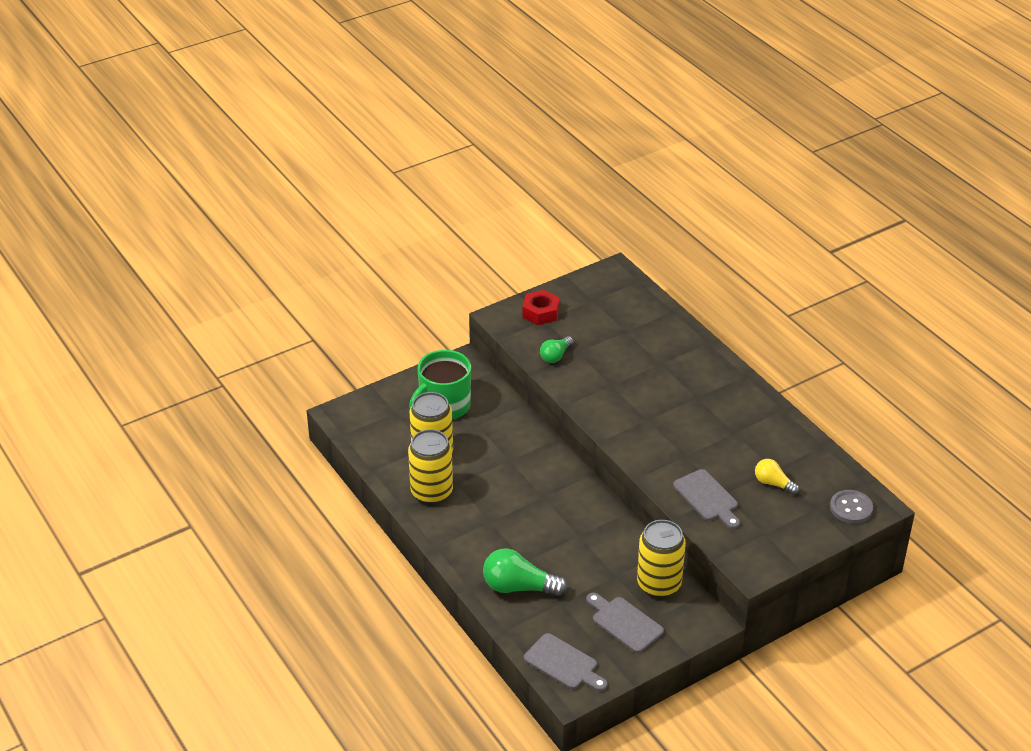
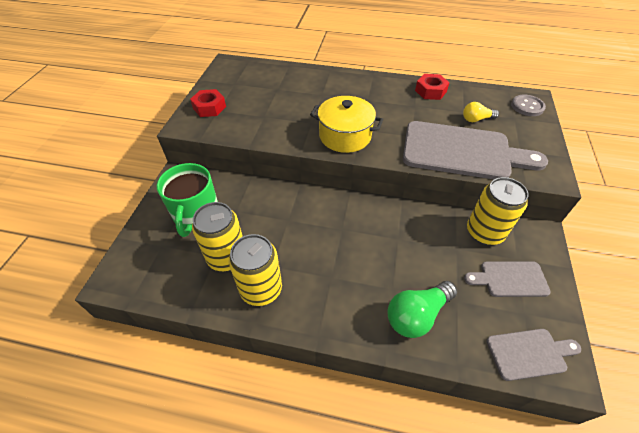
camera: 45 degrees left, 10 degrees up
(555, 356) = (253, 127): green light bulb -> none
(624, 416) = (345, 136): none -> yellow pot
(707, 498) = (462, 151): grey cutting board -> grey cutting board, size x1.97
(776, 429) = (430, 91): none -> red nut

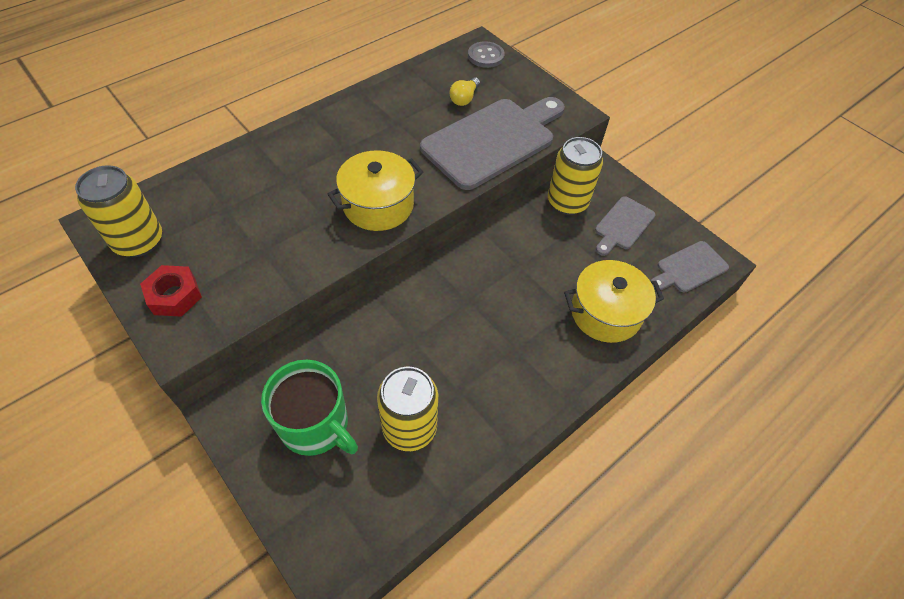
camera: 55 degrees left, 5 degrees up
(261, 289) = (479, 419): yellow can -> yellow can (138, 241)
(417, 315) = (605, 313): green light bulb -> yellow pot
(430, 91) = (390, 95): red nut -> none
(529, 353) = (689, 268): grey cutting board -> grey cutting board turned 150 degrees counterclockwise

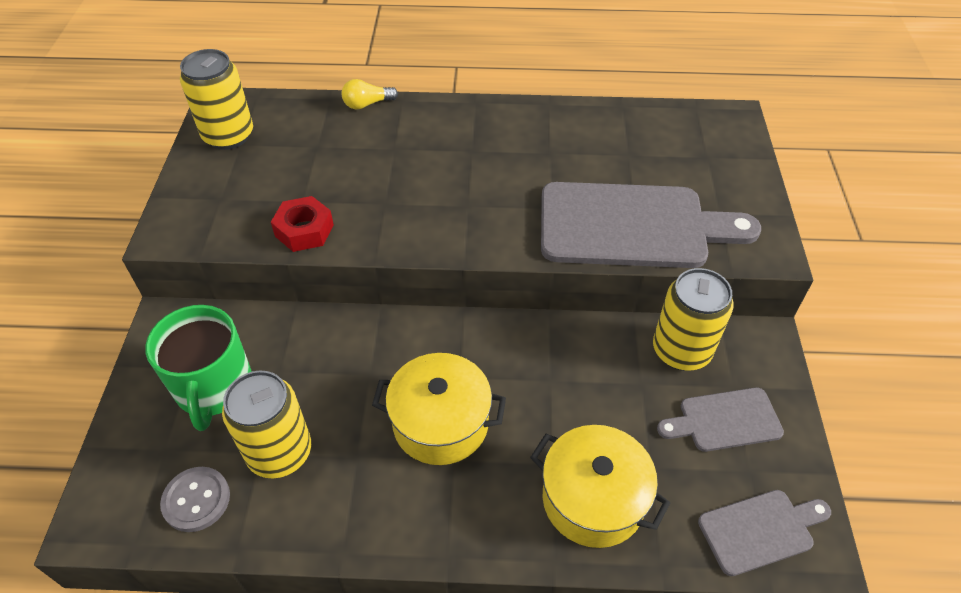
camera: 45 degrees right, 5 degrees down
(174, 295) = (205, 195): red nut -> red nut (304, 230)
(378, 205) = (444, 221): yellow pot -> yellow pot (441, 423)
(464, 98) = (649, 166): yellow light bulb -> yellow light bulb (367, 104)
(485, 56) = (725, 134): grey button -> grey button (196, 500)
(689, 268) = (760, 530): grey cutting board -> grey cutting board turned 150 degrees clockwise

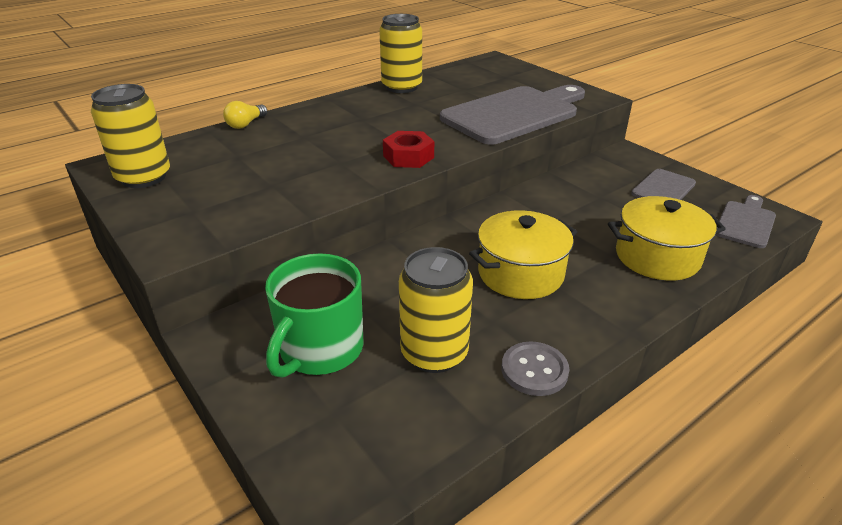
camera: 40 degrees left, 15 degrees down
(196, 500) = (410, 423): grey button -> grey button (534, 370)
(213, 387) = (320, 349): green mug -> green mug turned 75 degrees clockwise
(304, 230) = (298, 198): red nut -> red nut (408, 157)
(681, 350) = (597, 174): yellow can -> yellow can (401, 87)

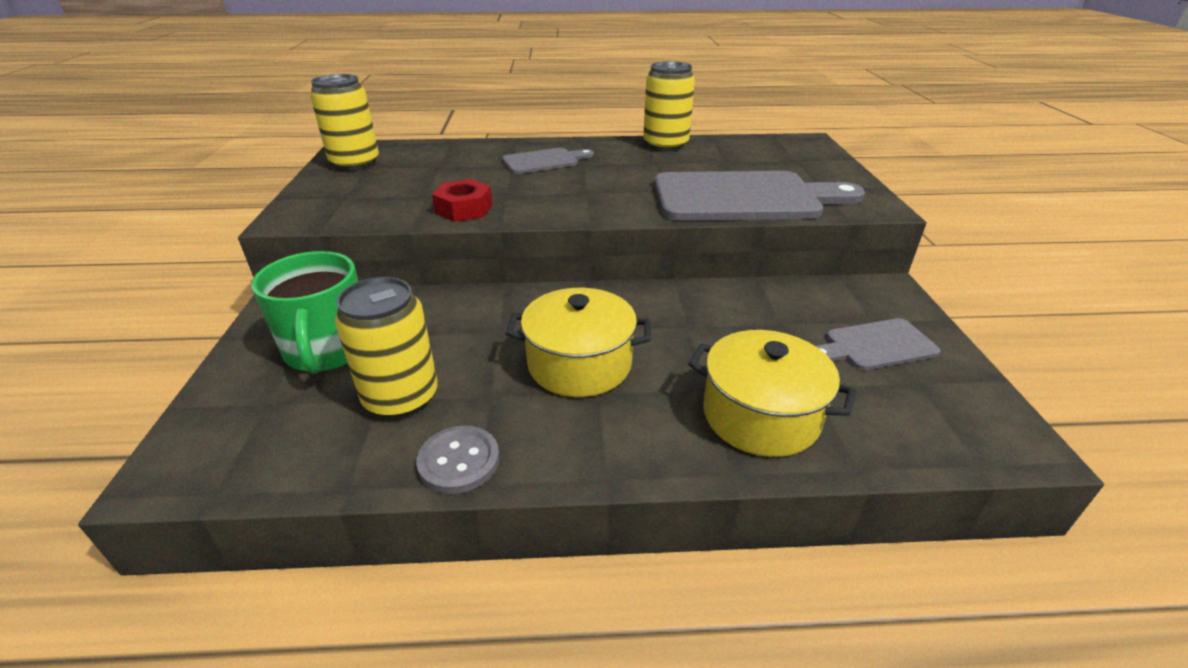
camera: 35 degrees right, 0 degrees up
(246, 124) = (484, 143): yellow light bulb -> none
(320, 349) = (328, 350): green mug -> green mug turned 75 degrees counterclockwise
(408, 157) = (571, 206): red nut -> red nut (464, 209)
(745, 222) = (953, 430): grey cutting board -> grey cutting board (544, 161)

